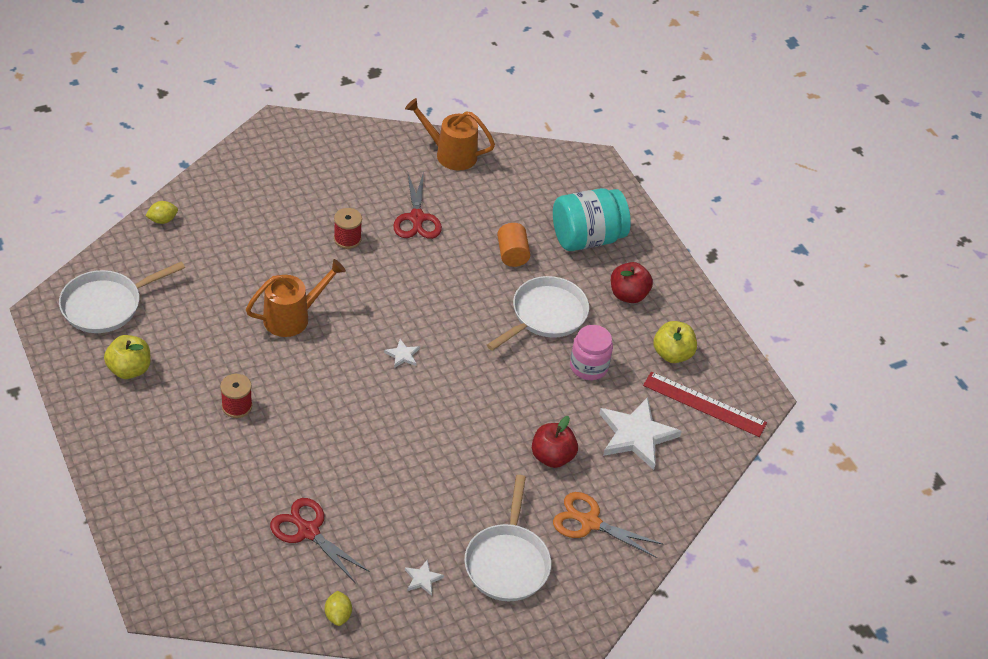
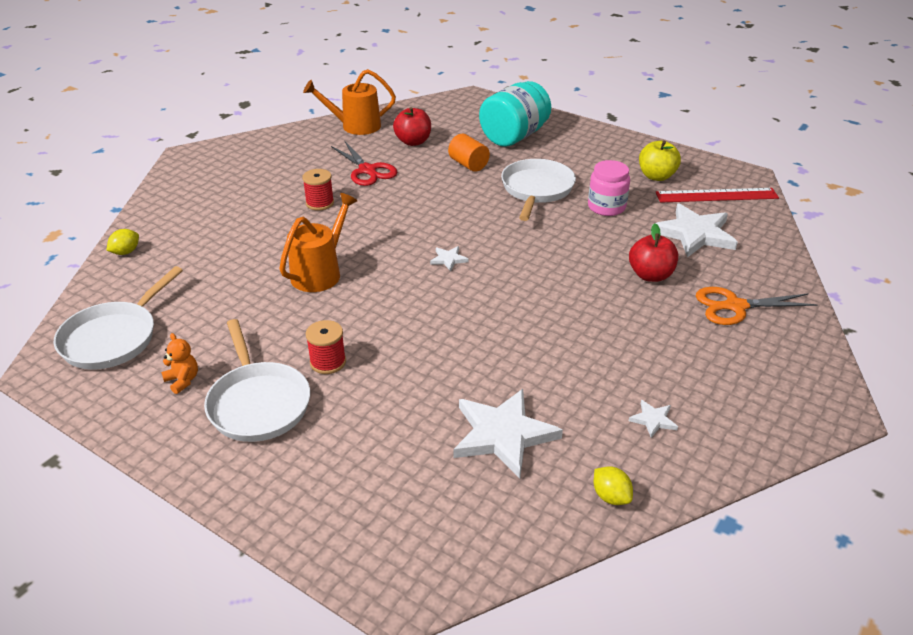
camera: 25 degrees left, 10 degrees down
(129, 369) = (183, 380): yellow apple -> orange teddy bear
(308, 531) = (503, 434): red scissors -> white star
(507, 562) = (708, 368): white pan -> white pan (258, 403)
(628, 295) = (583, 156): red apple -> red apple (413, 142)

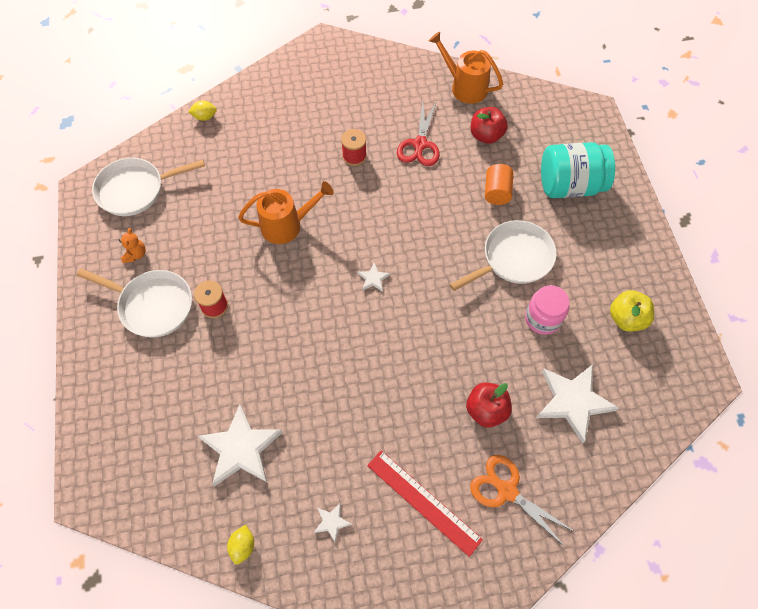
camera: 45 degrees right, 25 degrees up
(258, 403) = (152, 305): white pan -> white pan turned 90 degrees counterclockwise
(716, 195) = (647, 379): red ruler -> red ruler (423, 502)

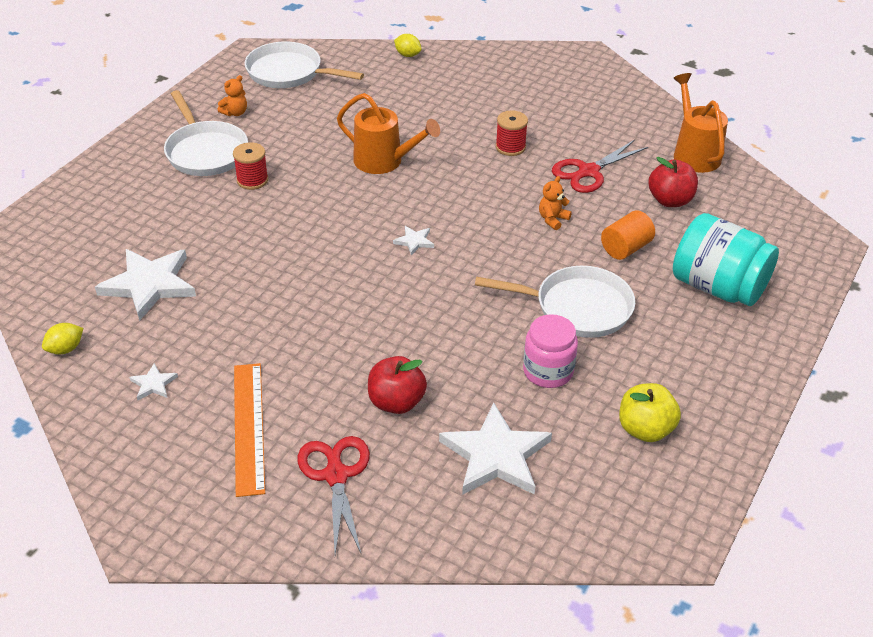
camera: 40 degrees right, 20 degrees down
(423, 502) = (248, 427): red ruler -> orange ruler
(436, 199) = (552, 219): none -> orange teddy bear
(507, 491) = (336, 475): orange scissors -> red scissors

